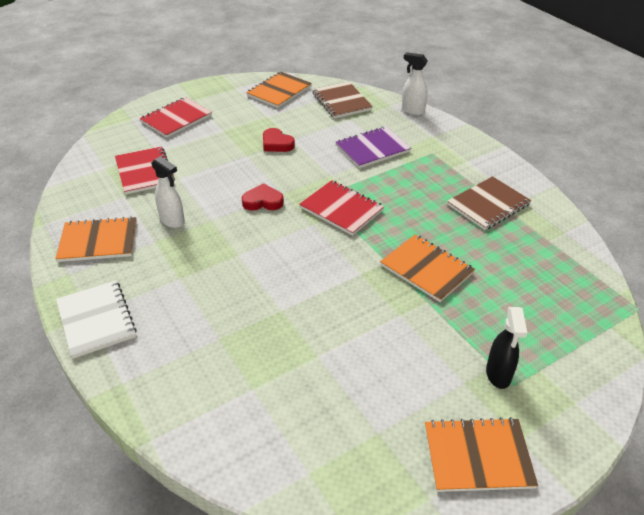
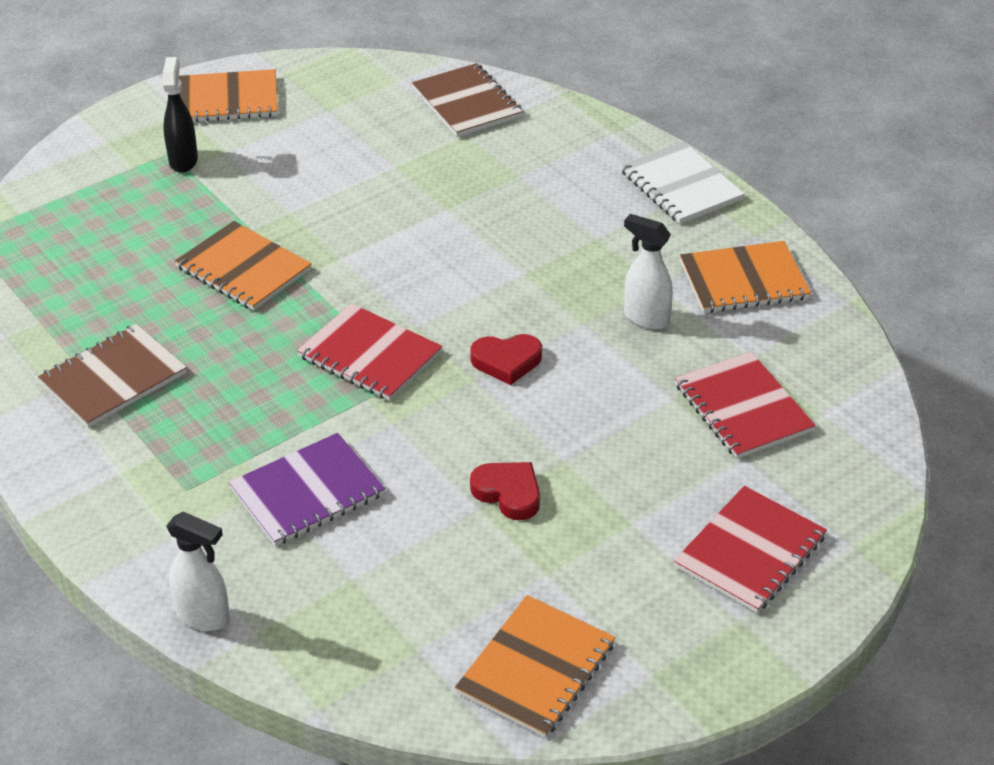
camera: 175 degrees right, 0 degrees up
(341, 101) = (374, 639): brown notebook -> brown notebook (466, 103)

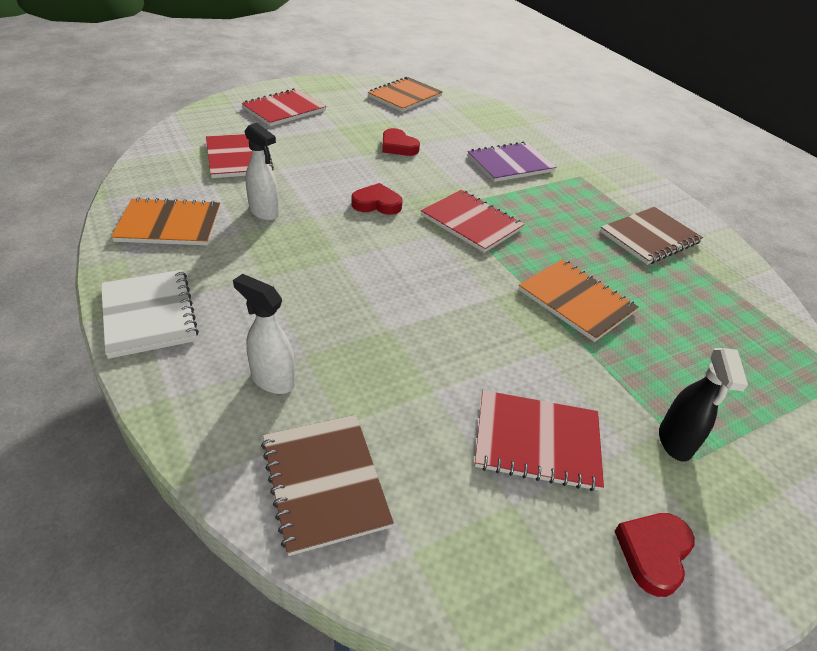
camera: 175 degrees left, 0 degrees up
(204, 616) = (556, 131): white spray bottle -> white spray bottle (272, 380)
(228, 99) = (653, 553): orange notebook -> red heart
(304, 145) = (537, 441): none -> red notebook

